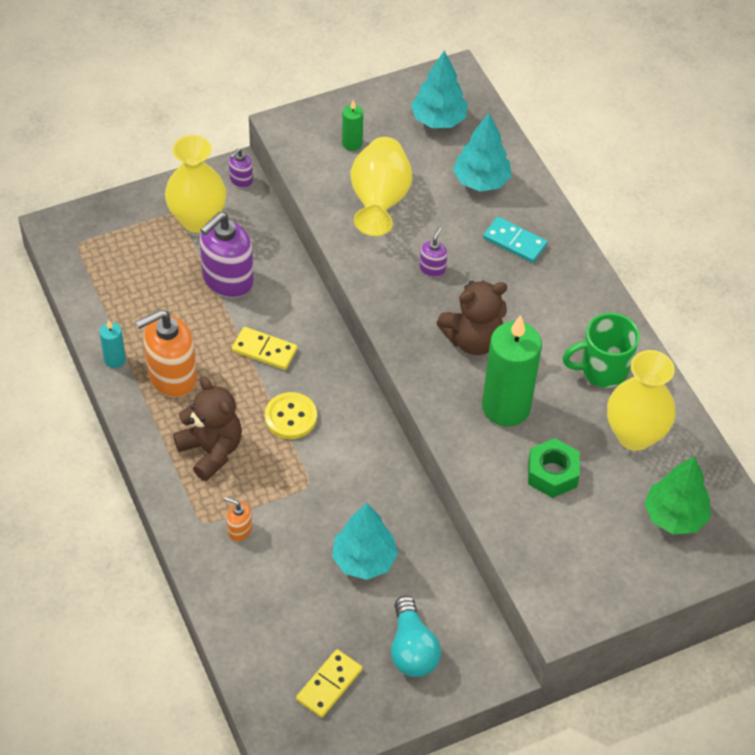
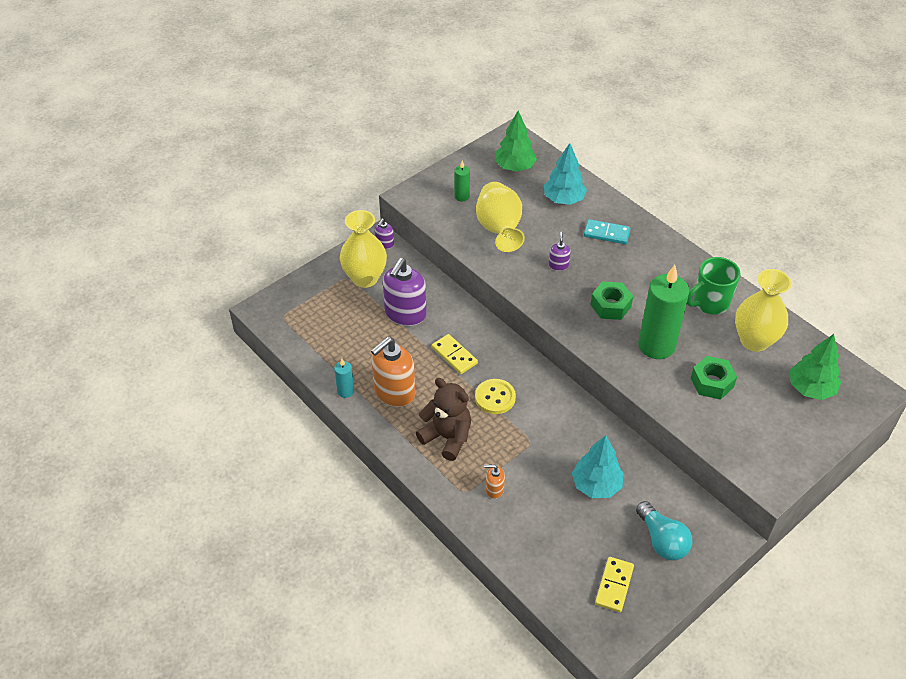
camera: 15 degrees left, 5 degrees down
(264, 350) = (454, 355): yellow domino -> yellow domino turned 45 degrees clockwise
(438, 120) = (514, 167): turquoise tree -> green tree
(473, 340) = (610, 306): brown teddy bear -> green nut

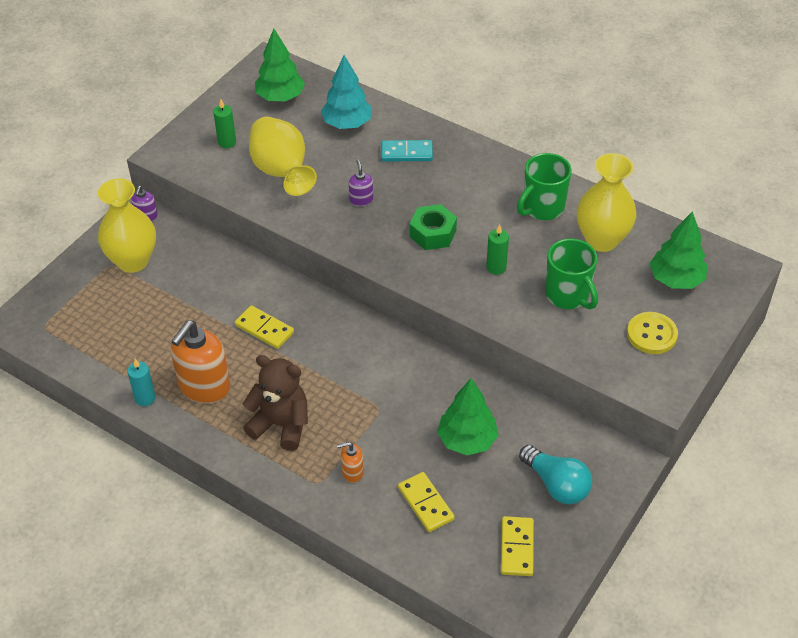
camera: 15 degrees left, 0 degrees up
(405, 314) = (193, 293): purple soap dispenser -> none
(495, 397) = (325, 367): yellow button -> yellow button (651, 334)
(548, 530) = (426, 503): none -> yellow domino
(596, 485) = (467, 440): turquoise tree -> green tree
(656, 345) = (496, 267): green candle -> green candle, size x0.46
(712, 382) = (568, 296): green nut -> green mug

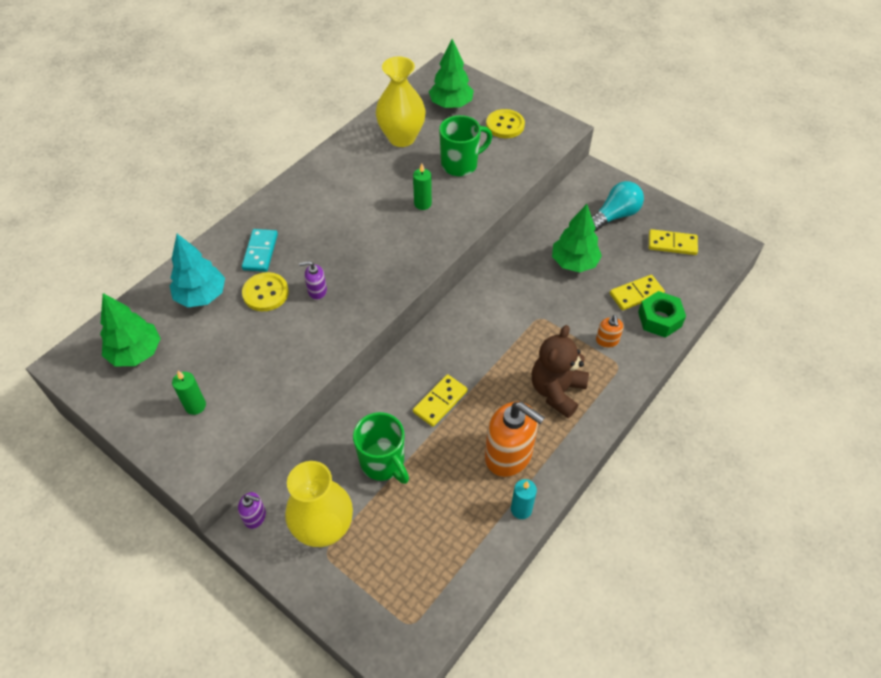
camera: 85 degrees left, 5 degrees up
(282, 172) = (260, 355): yellow vase -> none
(355, 165) = (265, 293): none -> yellow button
(433, 233) = (374, 242): green nut -> green nut (659, 319)
(542, 208) = (357, 167): green mug -> green mug (383, 463)

